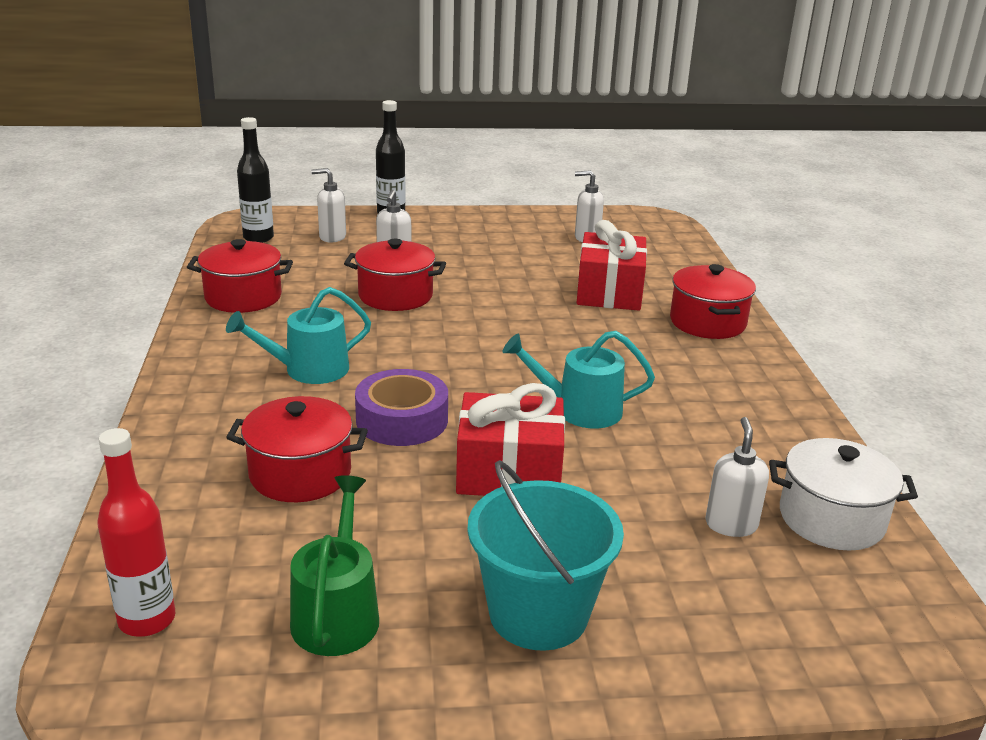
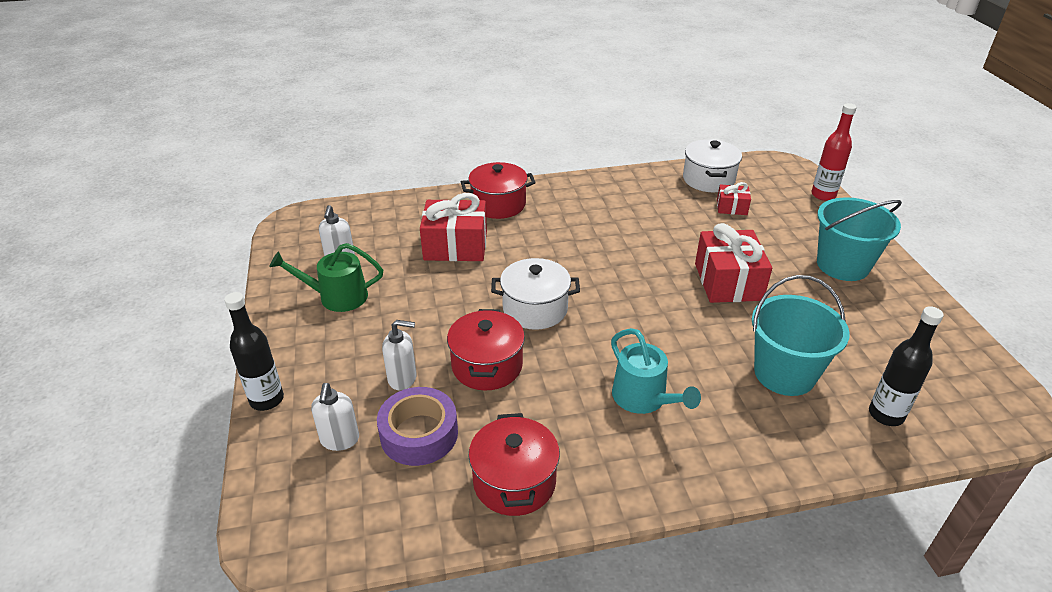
camera: 95 degrees left, 10 degrees up
(147, 620) = (960, 410): red bottle -> red bottle (823, 195)
(258, 238) = (343, 512): black bottle -> black bottle (886, 415)
(300, 474) = (784, 374): red pot -> turquoise bucket
(337, 613) = (895, 333): green watering can -> green watering can (337, 297)
(402, 420) = (693, 334): purple tape -> purple tape (419, 434)
(480, 326) = (535, 309): none -> white pot
(580, 410) = (641, 256): turquoise watering can -> none
(731, 524) = (731, 207): white soap dispenser -> red gift

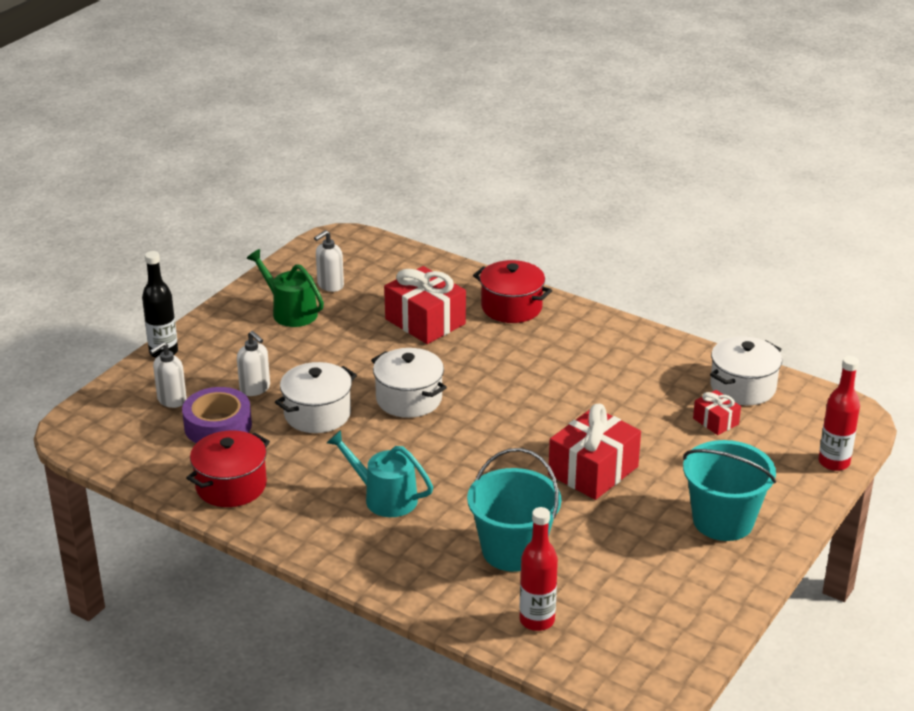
camera: 45 degrees right, 5 degrees down
(487, 366) = (317, 414): red pot -> white pot
(643, 398) = (385, 498): turquoise watering can -> turquoise watering can turned 105 degrees clockwise
(886, 415) = (537, 620): black bottle -> red bottle

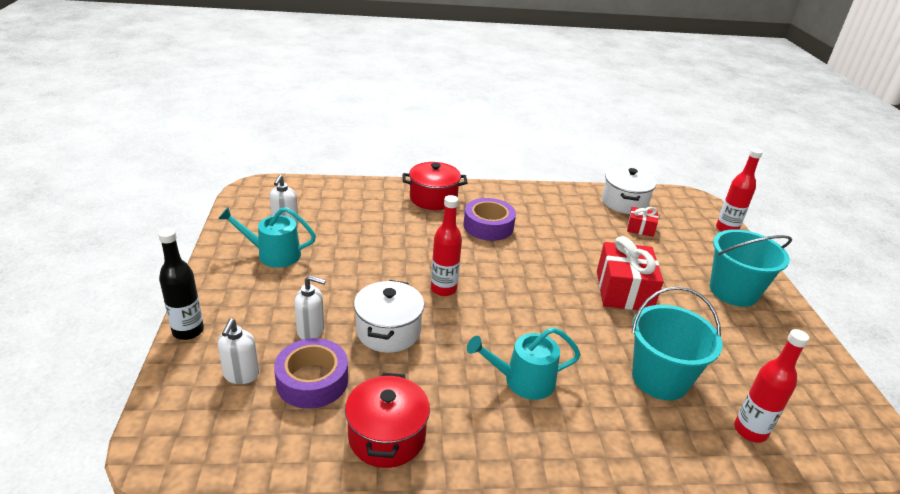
camera: 40 degrees left, 0 degrees up
(290, 312) = (274, 254): green watering can -> turquoise watering can
(409, 399) = (443, 289): white pot -> red bottle
(425, 321) = (387, 227): red gift -> none
(534, 357) = (488, 226): none -> purple tape

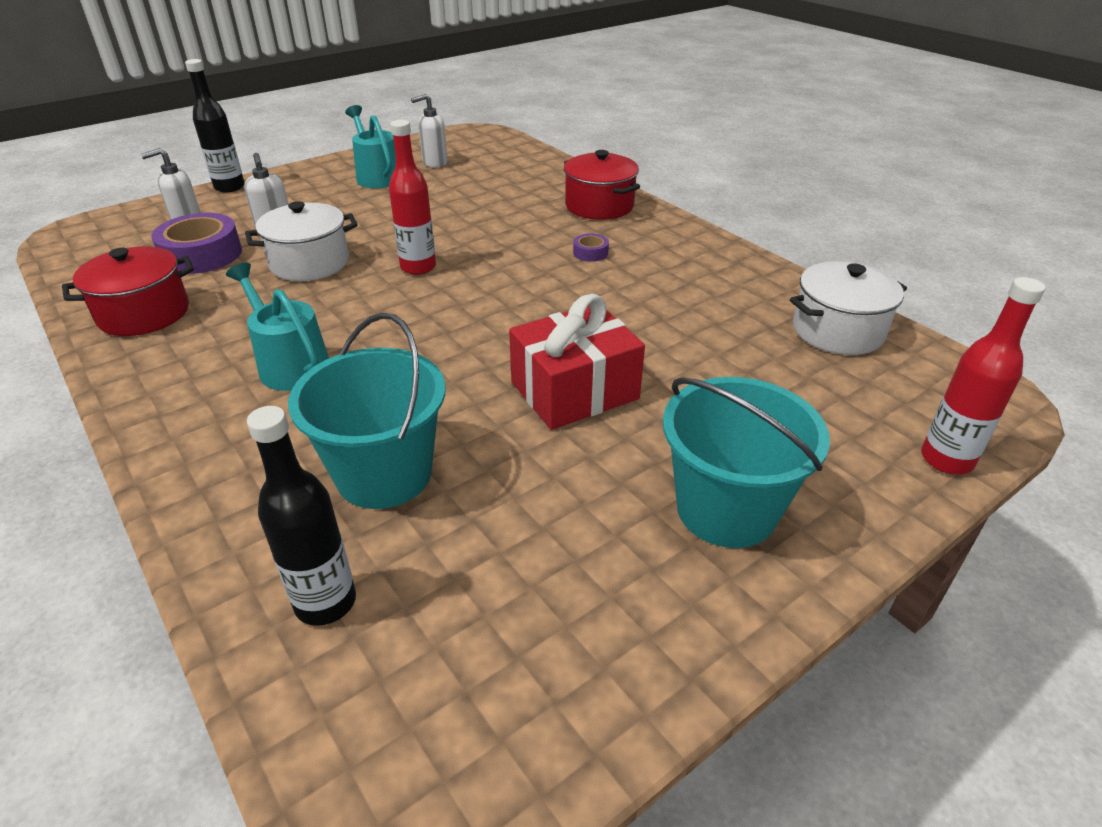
camera: 60 degrees right, 5 degrees up
(488, 226) = (590, 253): purple tape -> purple tape, size x0.46
(640, 228) = (781, 364): red gift -> none
(750, 431) = (325, 602): red bottle -> black bottle

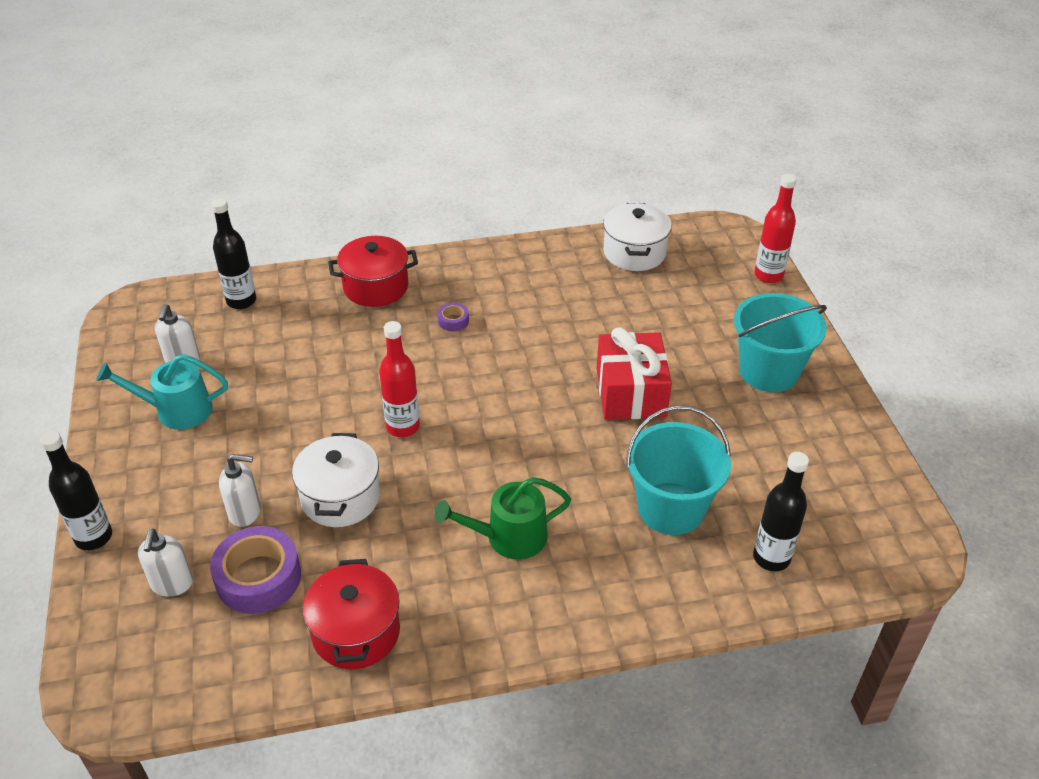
camera: 65 degrees left, 5 degrees up
(290, 364) = (509, 537): turquoise watering can -> green watering can
(523, 162) = (241, 301): none -> black bottle

